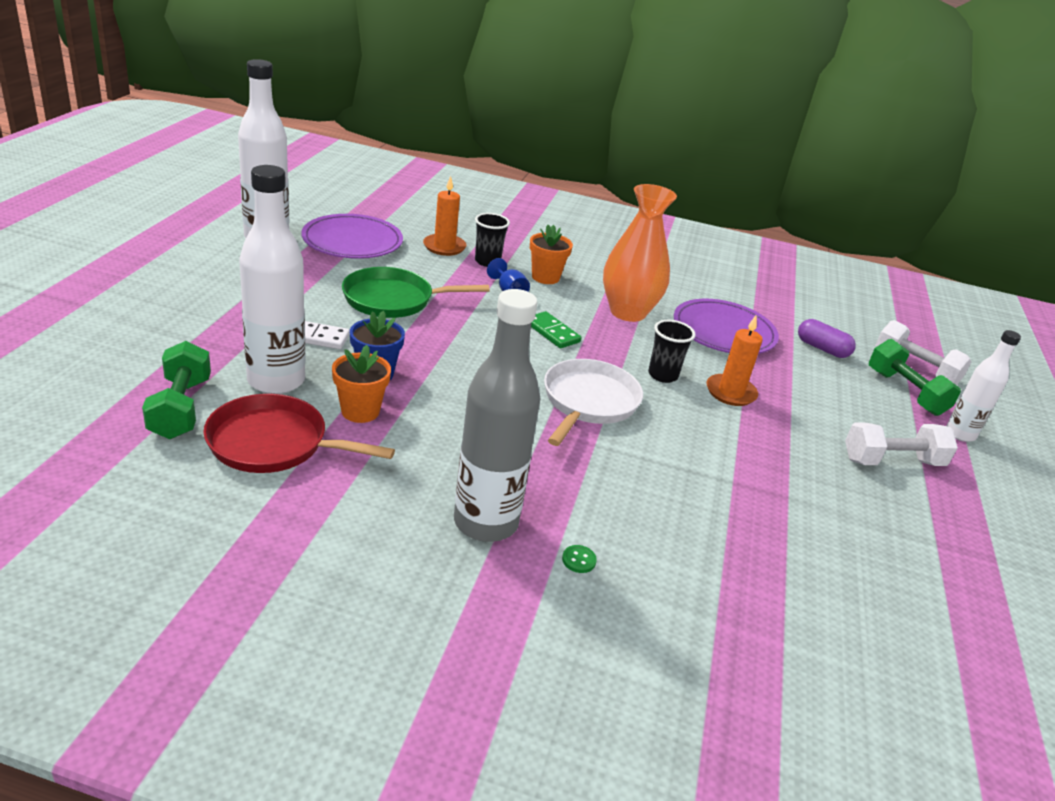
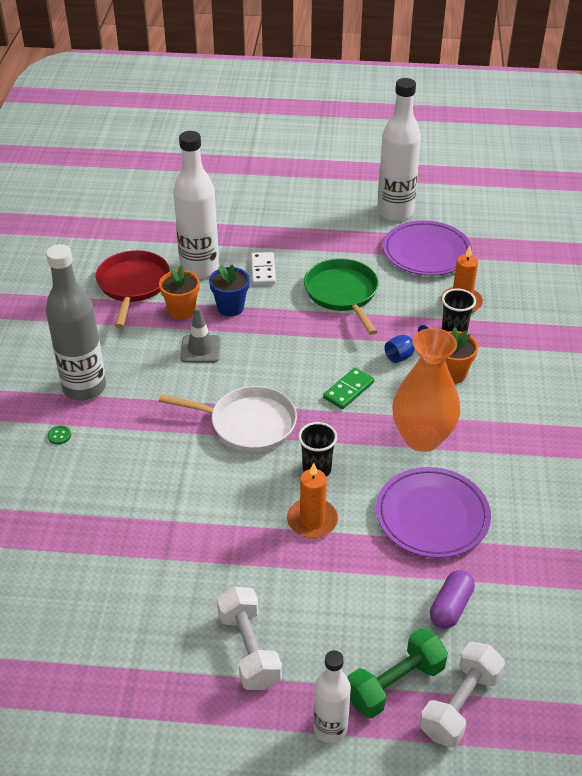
camera: 85 degrees right, 10 degrees up
(180, 408) = (153, 242): green dumbbell -> none
(446, 410) = (200, 349): none -> grey traffic cone

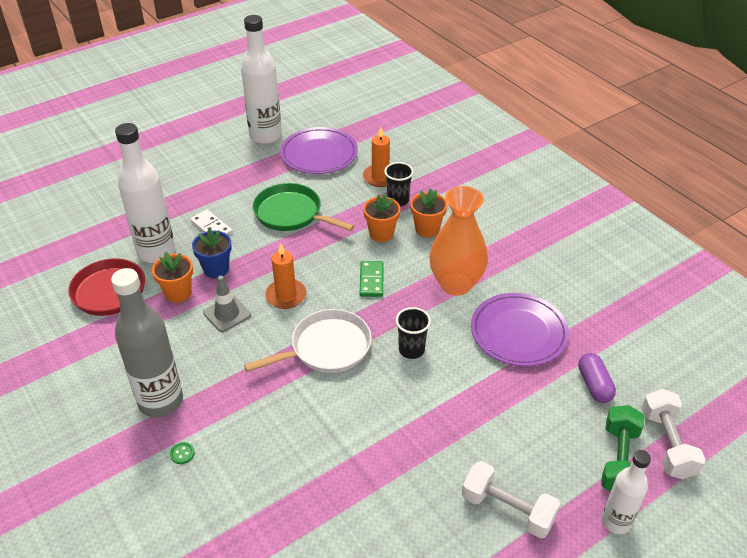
camera: 40 degrees left, 0 degrees up
(312, 520) = (448, 388): orange candle -> orange candle (286, 296)
(403, 354) = (381, 234): blue goblet -> orange flower pot

